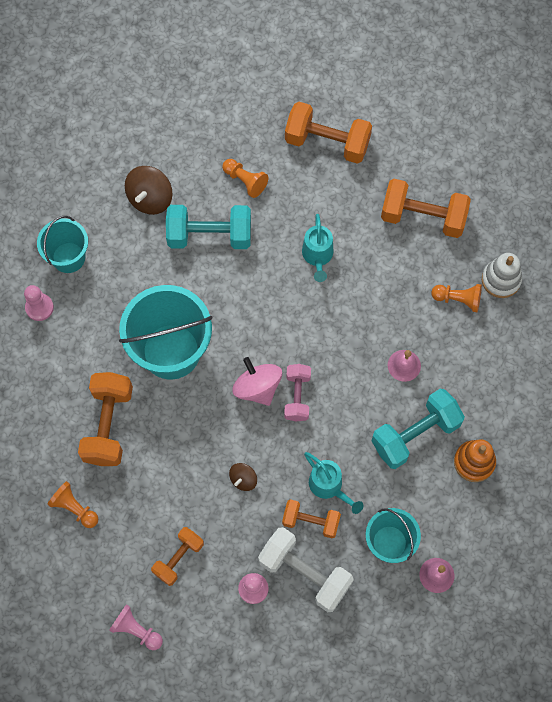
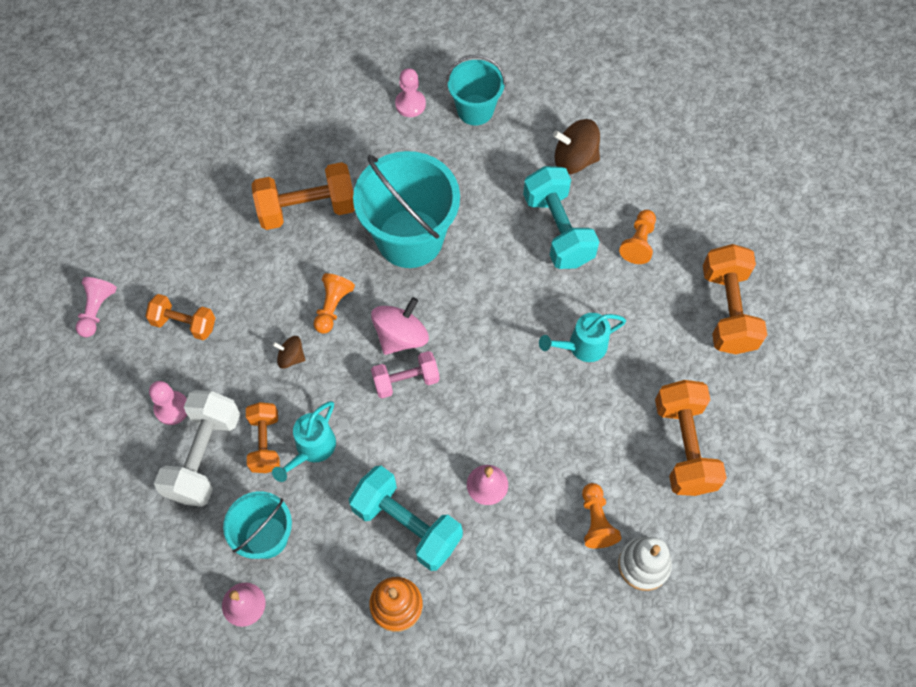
camera: 70 degrees right, 5 degrees down
(74, 508) = (209, 209): orange pawn -> orange pawn (332, 307)

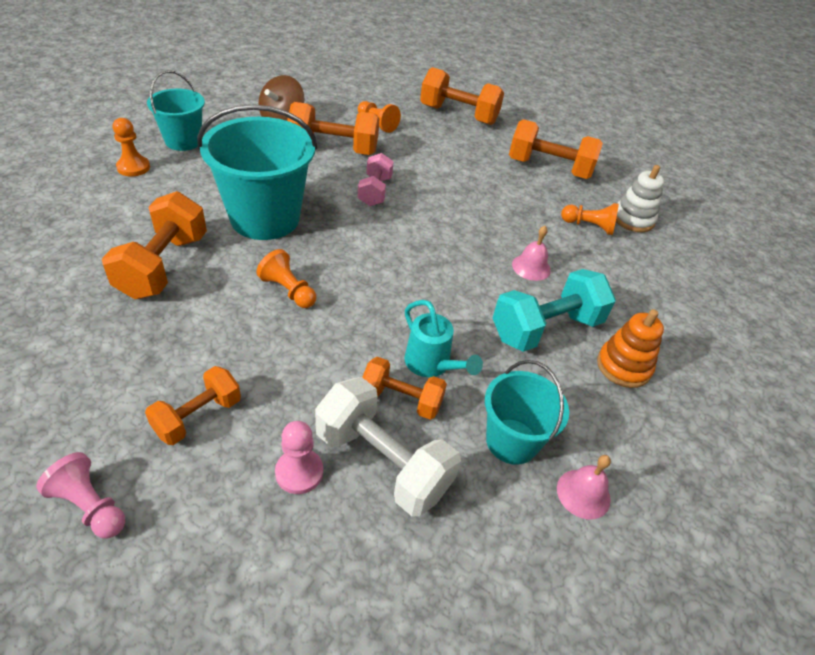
camera: 70 degrees left, 20 degrees down
(291, 357) = (318, 341): brown spinning top -> none
(401, 336) = (357, 260): pink spinning top -> none
(406, 380) = (403, 274): pink dumbbell -> pink dumbbell (375, 191)
(410, 104) = (133, 167): pink pawn -> orange pawn
(558, 230) = (333, 149): turquoise dumbbell -> orange dumbbell
(582, 346) = (441, 177): turquoise watering can -> none

